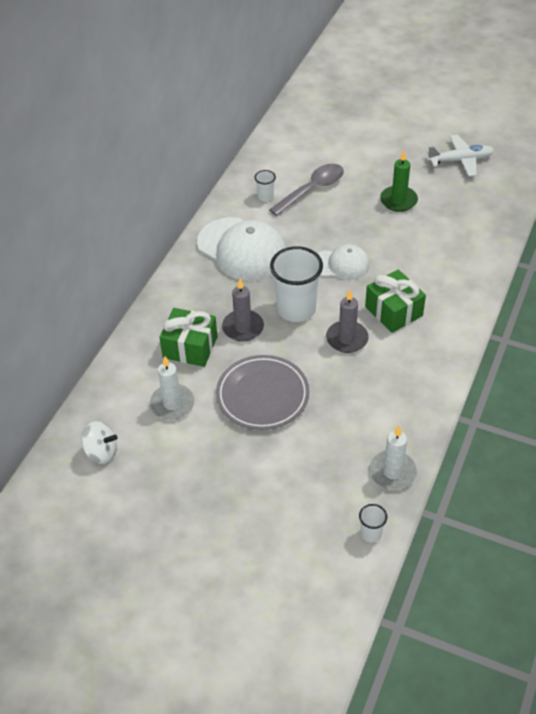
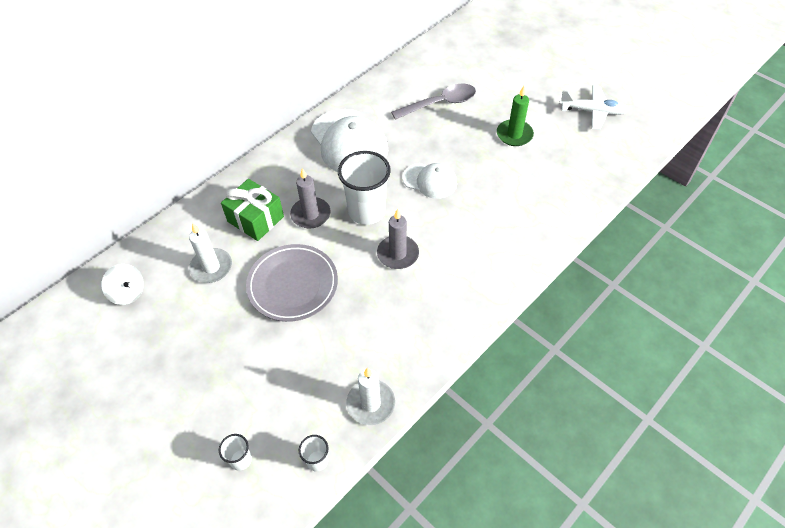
camera: 20 degrees right, 5 degrees up
(265, 197) = (395, 99): white cup -> white cup (241, 460)
(393, 311) = (455, 240): green gift -> none

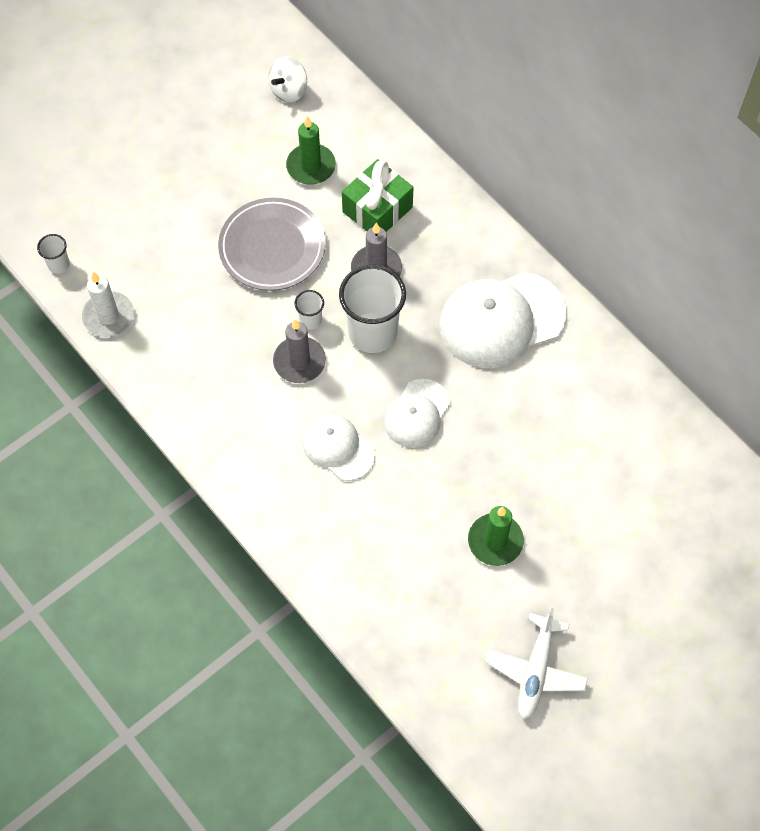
camera: 95 degrees right, 10 degrees up
(211, 267) = (311, 166): white candle -> green candle
(241, 460) = (75, 200): white cup -> white cup (310, 320)
(440, 103) = (572, 448): grey spoon -> none
(466, 222) = (338, 448): none -> white cap

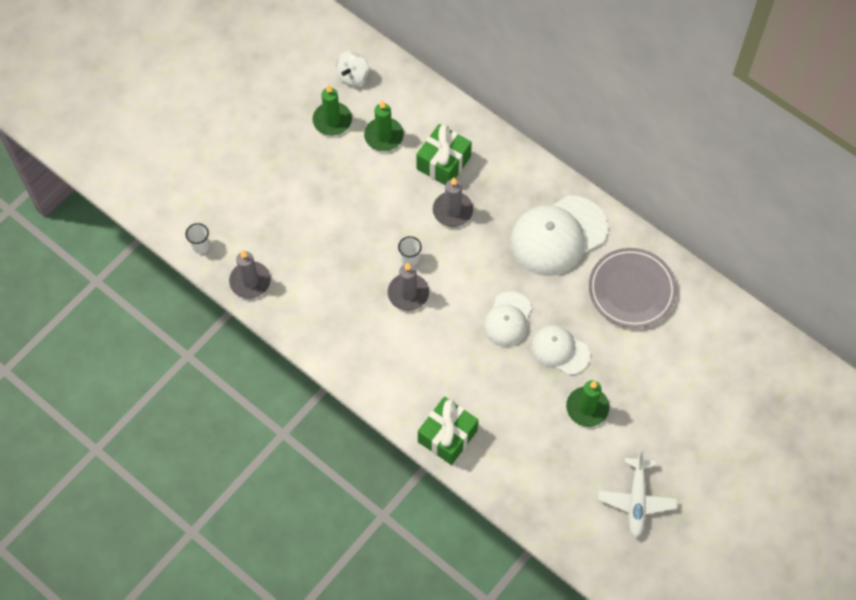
camera: 10 degrees left, 0 degrees up
(108, 316) = (250, 281): white candle -> grey candle
(252, 139) = (332, 120): none -> green candle
(272, 247) = (367, 206): grey plate -> grey plate (631, 290)
(310, 547) = (447, 436): none -> green gift
(338, 448) = (452, 356): white cap -> white cap (559, 350)
(372, 332) = (460, 261): white cup -> none

